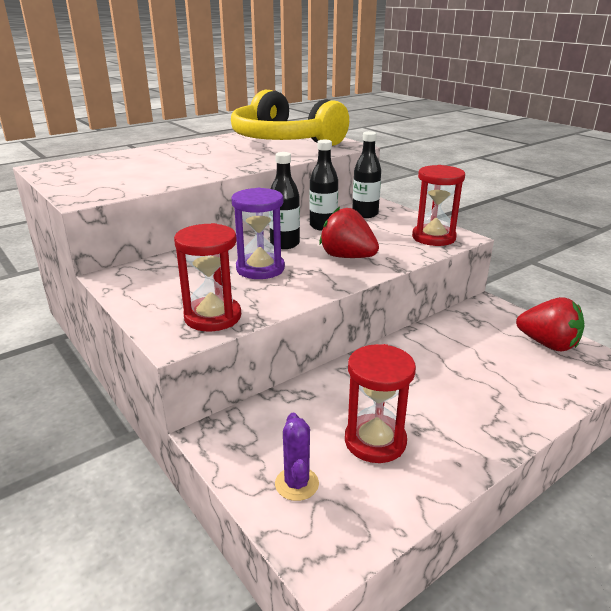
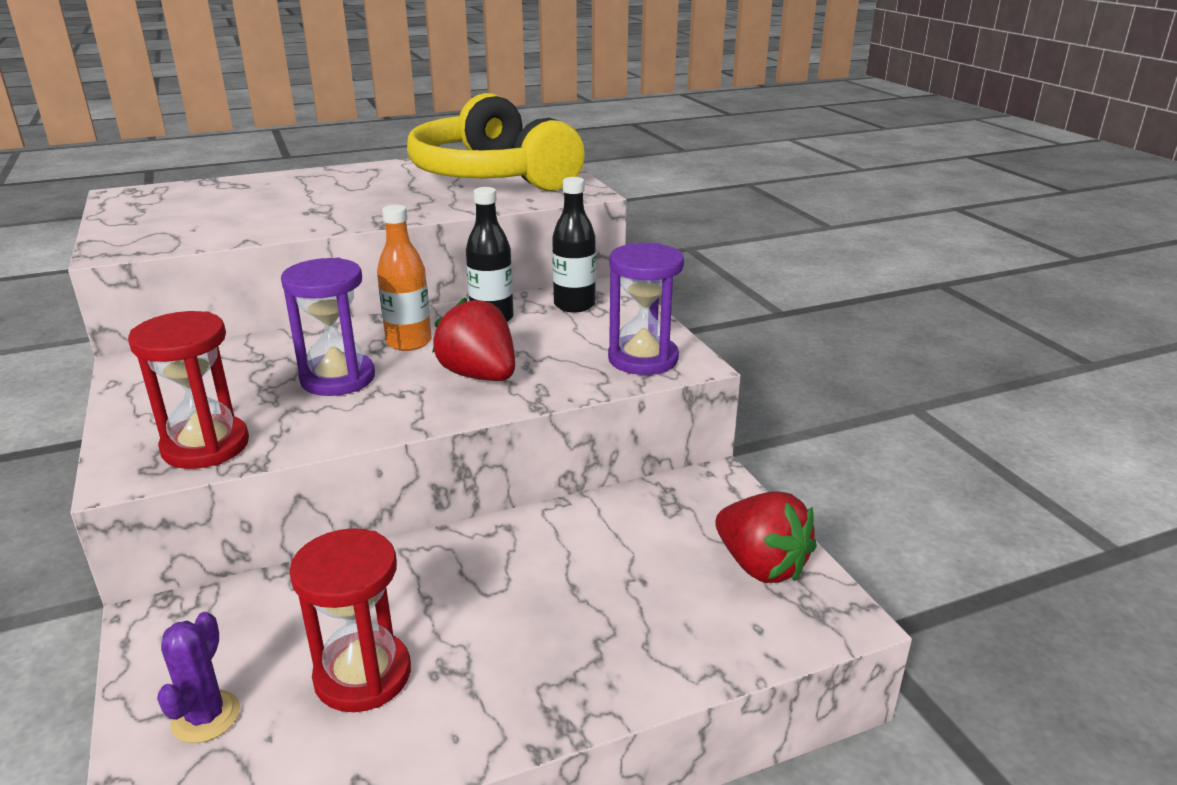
camera: 15 degrees right, 0 degrees up
(284, 244) = (409, 342): black bottle -> orange bottle
(433, 237) = (643, 359): red hourglass -> purple hourglass

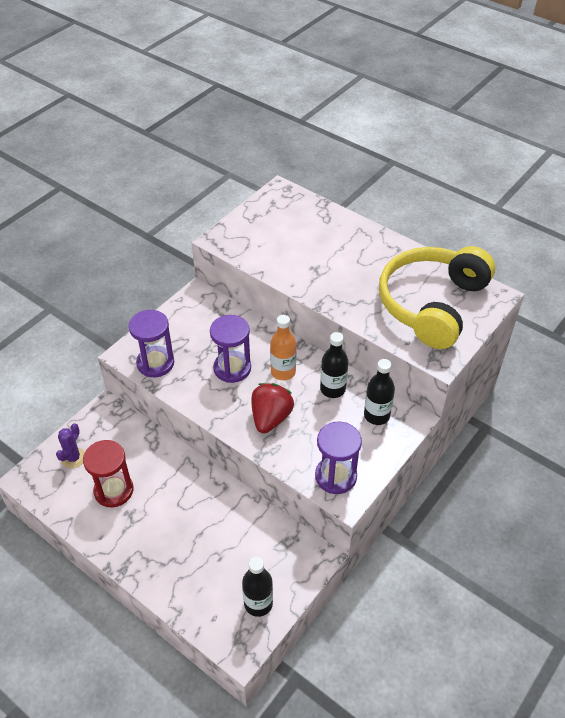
camera: 60 degrees right, 20 degrees up
(205, 446) = (155, 363): red hourglass -> purple hourglass
(206, 717) = (73, 458): purple cactus -> purple cactus turned 45 degrees counterclockwise
(760, 566) = (258, 603): red strawberry -> black bottle

